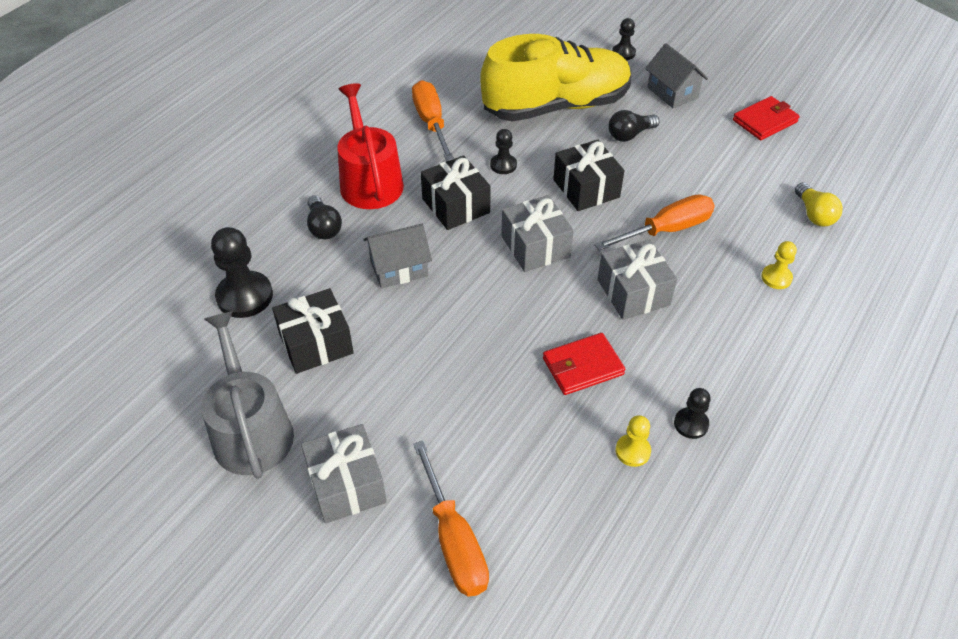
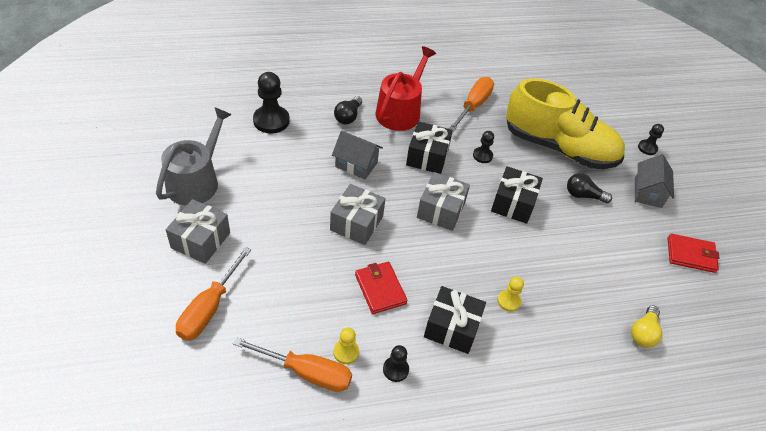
camera: 40 degrees right, 0 degrees up
(316, 343) = (272, 167): black gift -> black gift (452, 328)
(583, 366) = (380, 289): red wallet -> red wallet turned 45 degrees clockwise
(633, 292) = (461, 277): grey gift -> grey gift (356, 223)
(667, 229) = (530, 263): orange screwdriver -> orange screwdriver (307, 372)
(776, 278) = (561, 344): yellow pawn -> yellow pawn (509, 301)

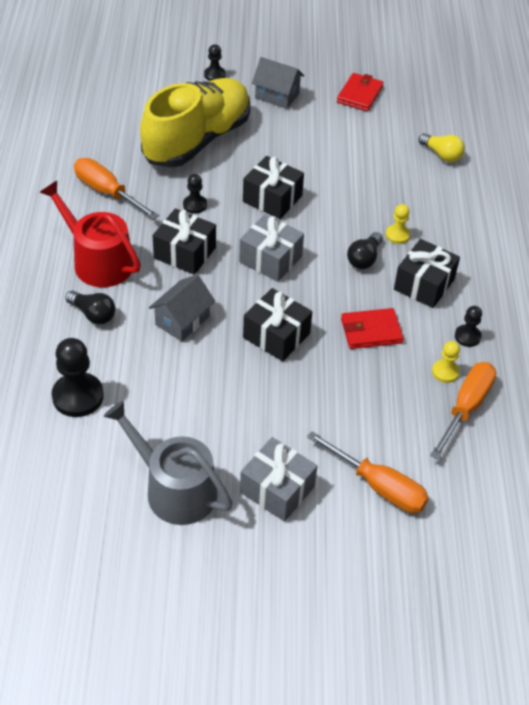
camera: 75 degrees left, 0 degrees up
(356, 223) = (276, 335): grey gift -> black gift
(583, 195) = (271, 143): black light bulb -> black light bulb (364, 258)

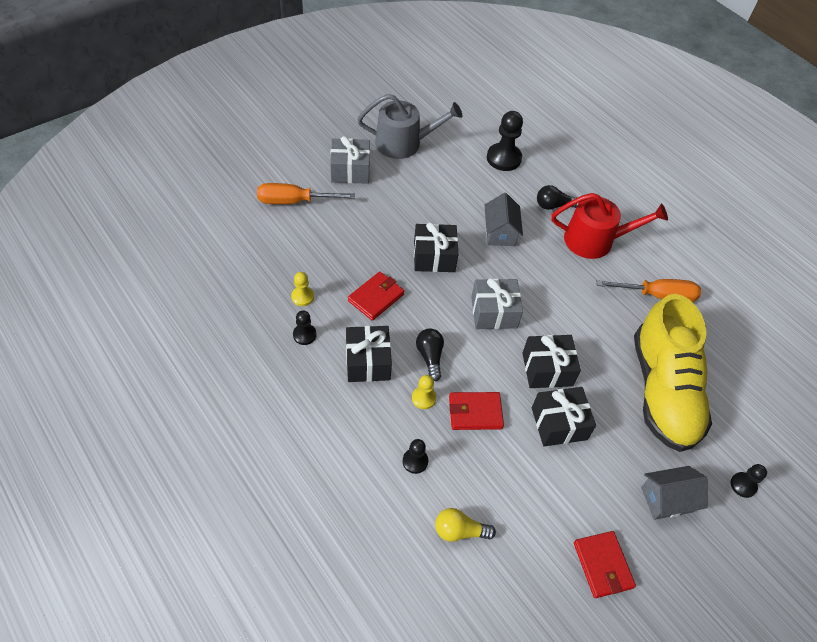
camera: 140 degrees right, 5 degrees up
(185, 253) = (552, 280): black gift -> black gift (559, 423)
(195, 205) = (591, 324): black pawn -> black pawn (415, 461)
(363, 205) = (475, 412): none -> red wallet
(466, 407) = (272, 279): orange screwdriver -> none

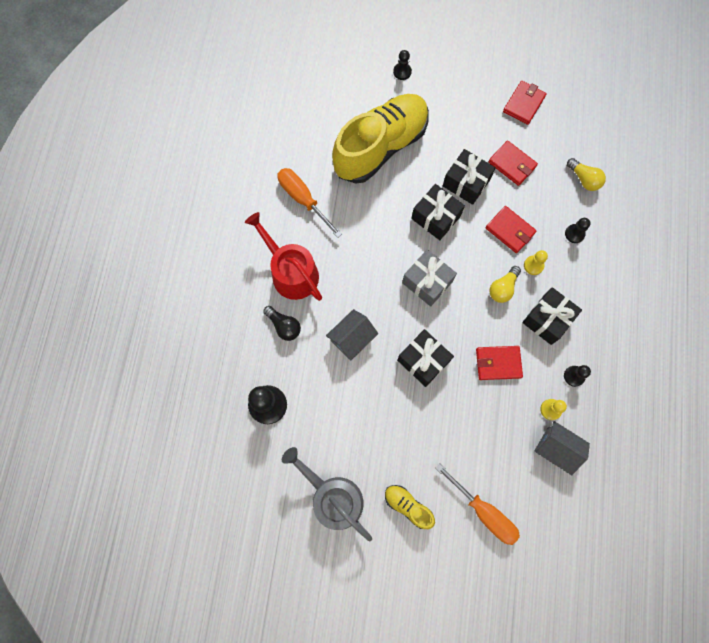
camera: 130 degrees left, 20 degrees up
(350, 170) = (408, 506): grey gift -> yellow shoe
(430, 357) = (503, 288): black light bulb -> yellow light bulb
(541, 481) = (512, 164): none -> red wallet
(666, 499) = (452, 100): grey house -> grey house (556, 448)

